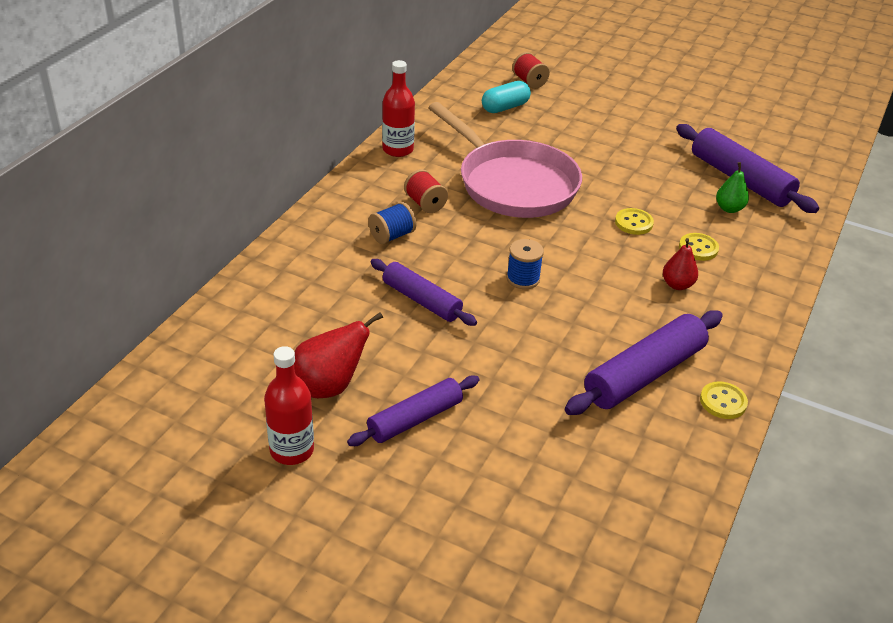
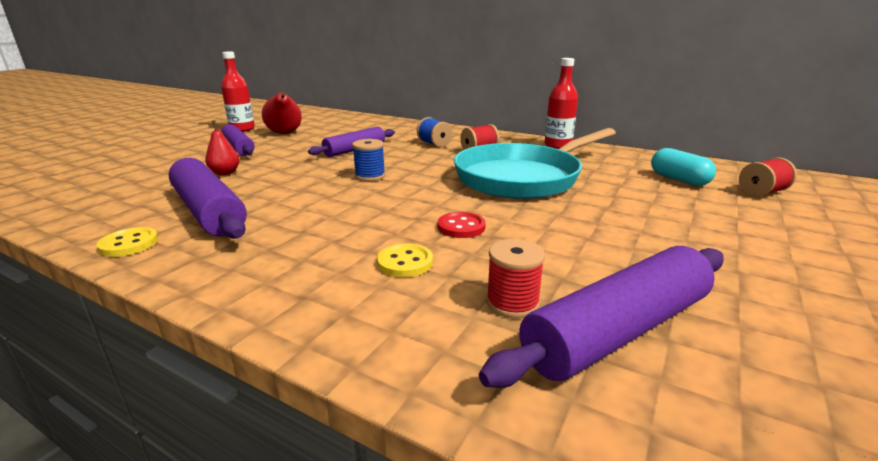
camera: 95 degrees right, 15 degrees down
(513, 184) = (522, 178): pink pan -> turquoise pan
(633, 223) = (461, 227): yellow button -> red button
(677, 285) = (333, 240): red pear -> red pear (225, 173)
(729, 208) = (512, 303): green pear -> red spool

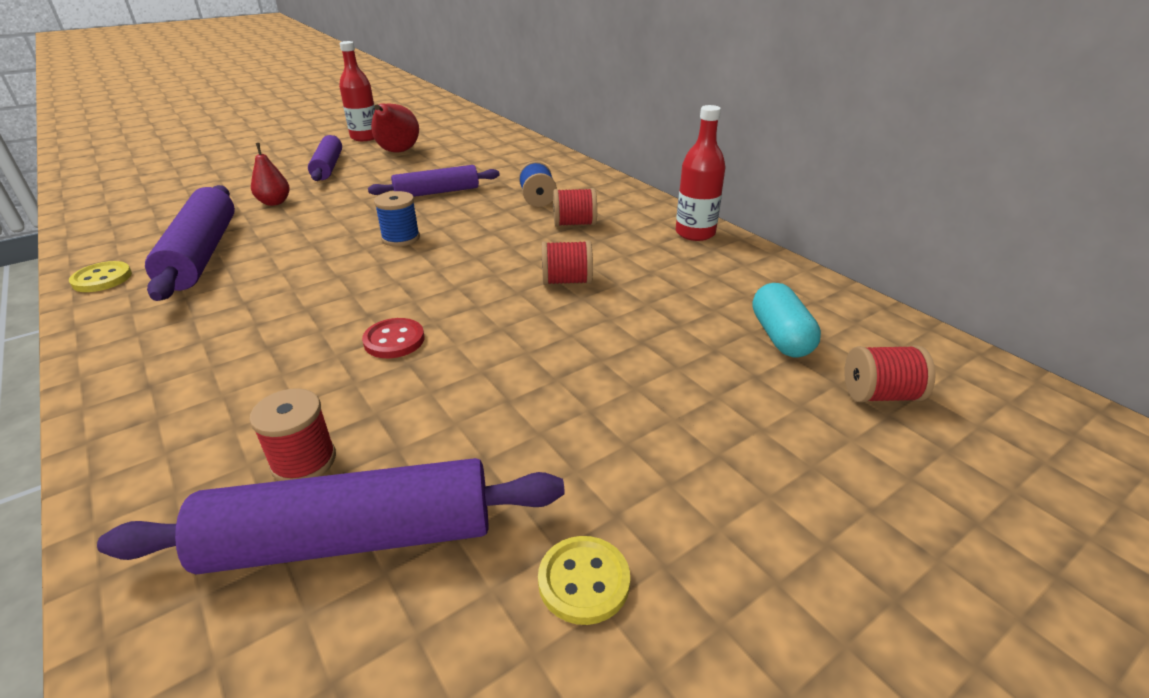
camera: 25 degrees right, 10 degrees up
(405, 262) = (279, 373): yellow button -> yellow button (583, 581)
(522, 178) = (567, 281): turquoise pan -> red spool

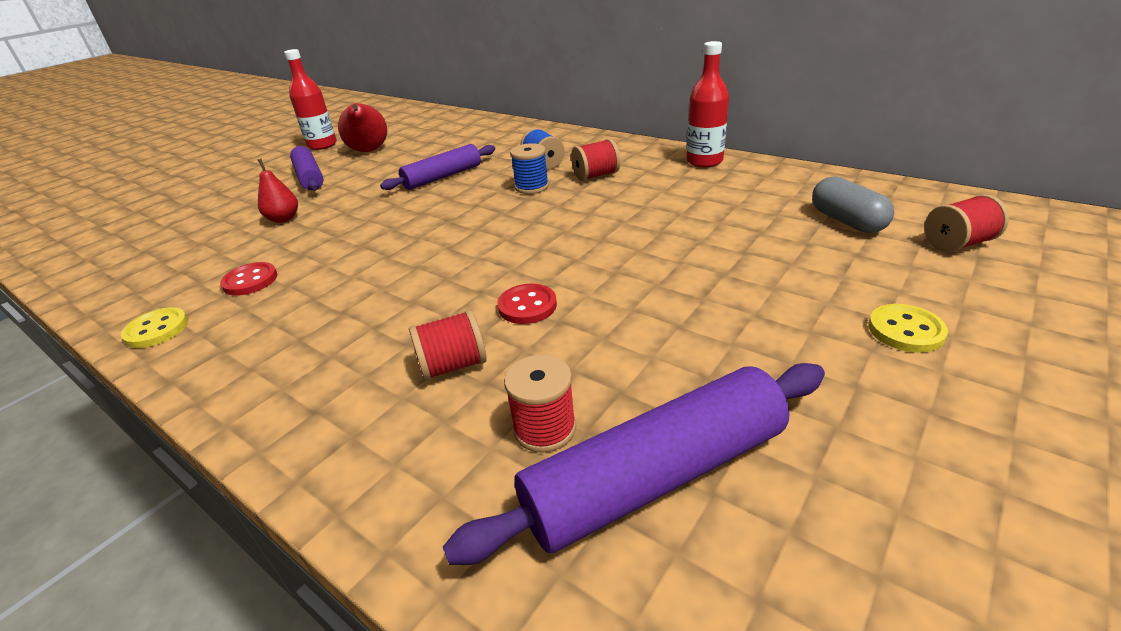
camera: 15 degrees left, 0 degrees up
(202, 254) = (250, 281): purple rolling pin -> red button
(401, 238) = (446, 221): blue spool -> blue spool (532, 187)
(567, 281) = (635, 221): red spool -> red spool (453, 365)
(583, 581) = (882, 443): yellow button -> yellow button (905, 330)
(780, 336) = (847, 221): turquoise capsule -> grey capsule

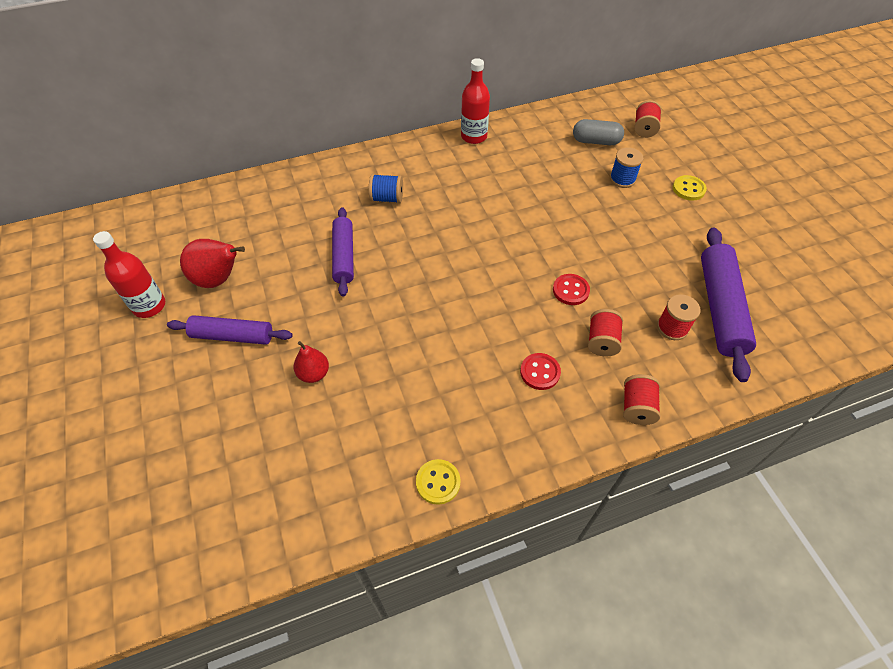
camera: 60 degrees left, 20 degrees up
(250, 281) = (411, 415): red button -> red button (540, 372)
(532, 187) = (420, 222): blue spool -> blue spool (622, 179)
(596, 176) = (439, 187): red spool -> red spool (637, 407)

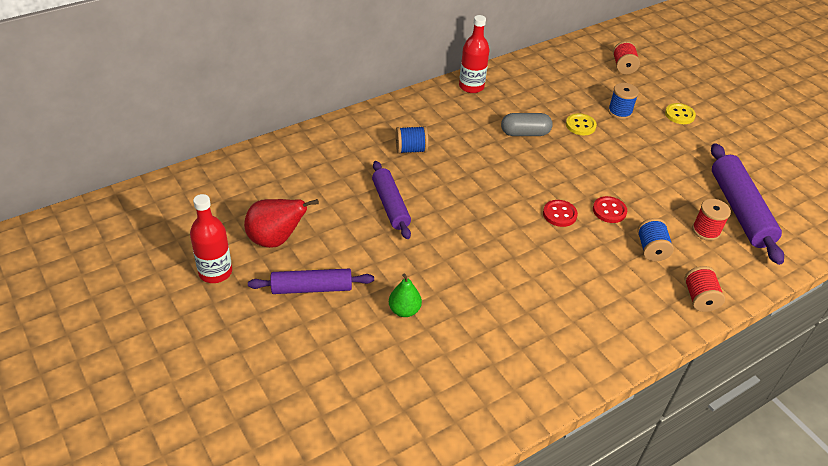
camera: 15 degrees left, 10 degrees down
(314, 373) = (404, 310): red pear -> green pear
(438, 482) = (553, 383): yellow button -> yellow button (580, 125)
(540, 372) = (608, 281): red button -> red button (559, 214)
(596, 141) = (584, 81): grey capsule -> grey capsule (525, 133)
(602, 341) = (651, 249): red spool -> blue spool

